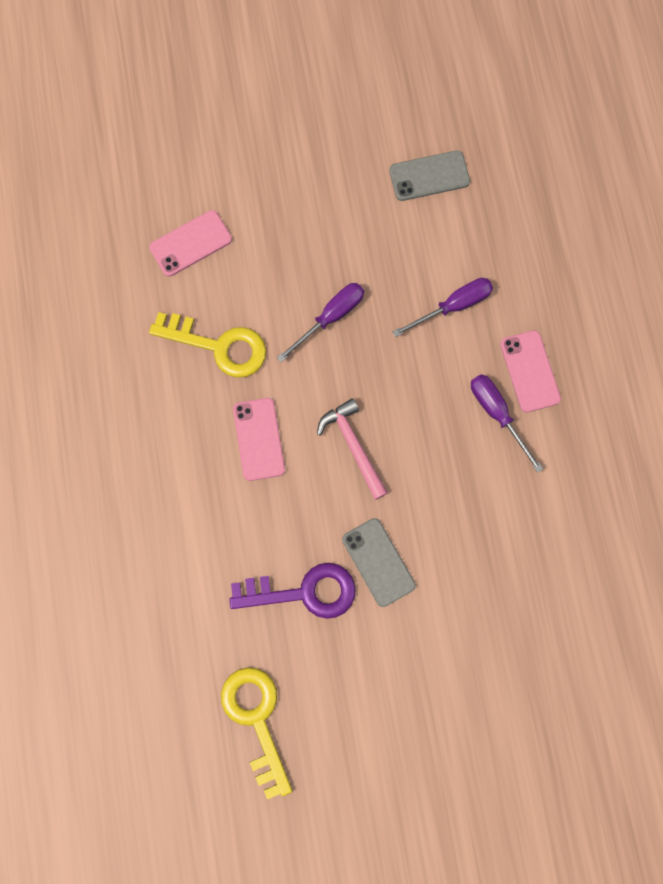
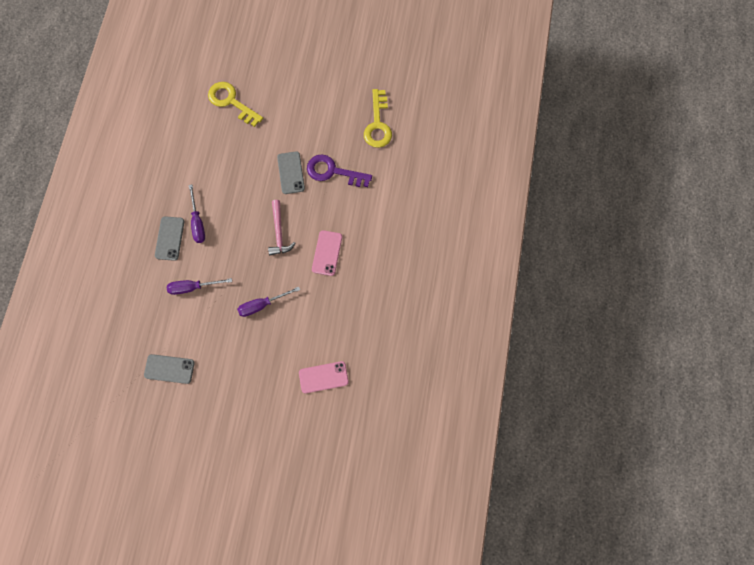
camera: 160 degrees left, 5 degrees down
(219, 346) = (329, 310): yellow key -> yellow key (231, 102)
(530, 371) = (169, 238): pink phone -> grey phone

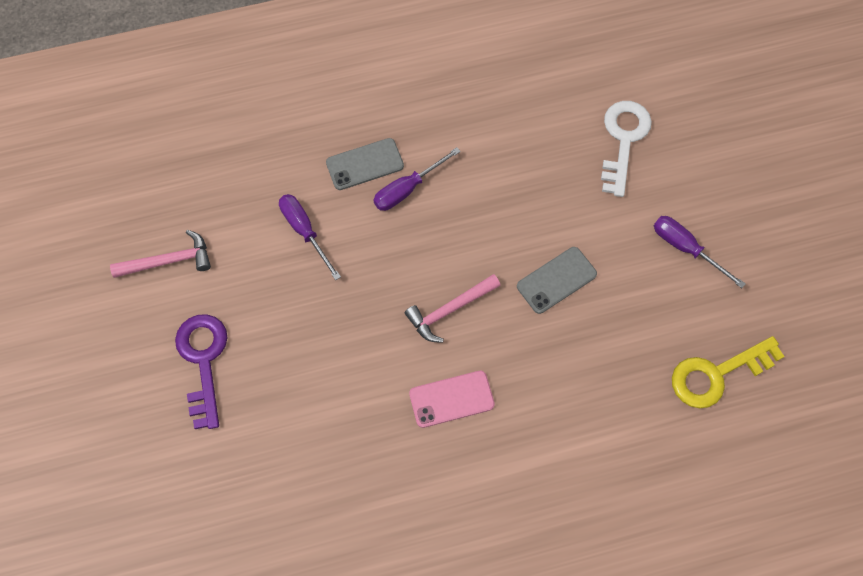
camera: 65 degrees right, 5 degrees down
(169, 369) = (169, 261): grey phone -> pink hammer
(231, 102) = (623, 140): yellow key -> white key
(262, 305) = (321, 342): purple screwdriver -> purple screwdriver (685, 248)
(323, 377) = (244, 492): pink phone -> none
(333, 171) = (593, 343): purple key -> purple key (203, 361)

